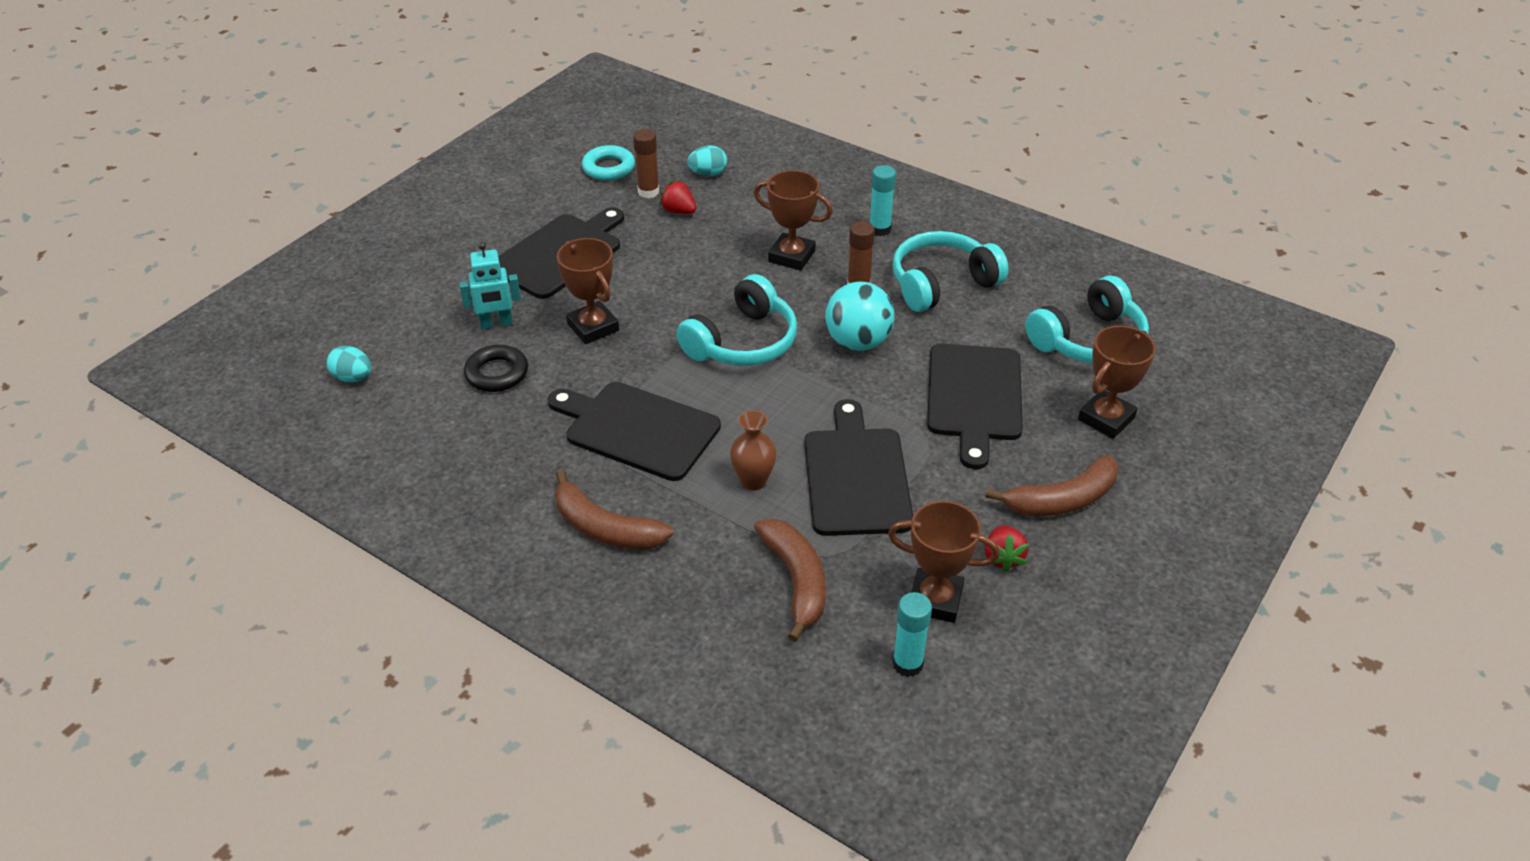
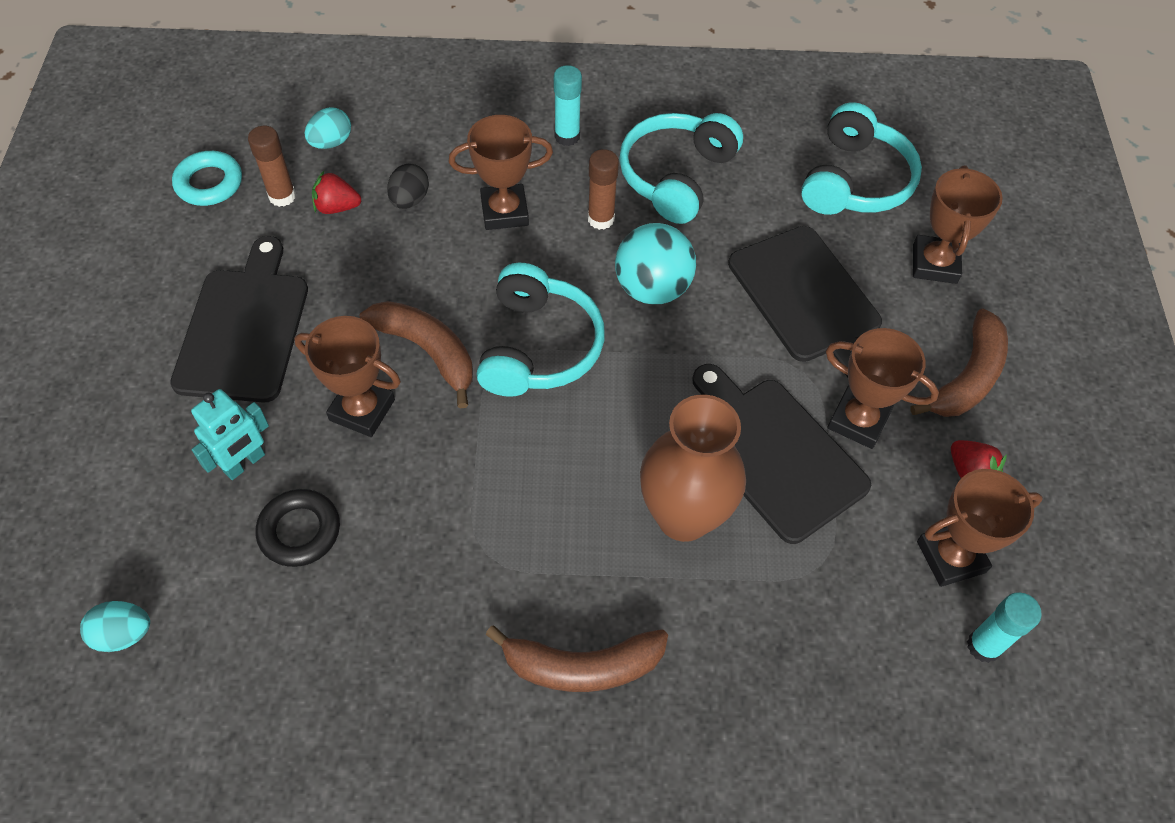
camera: 35 degrees left, 15 degrees up
(637, 429) = (516, 519): black cutting board -> none
(731, 225) = (409, 200): none -> black egg
(753, 481) = (683, 516): brown vase -> brown vase, size x1.84
(796, 581) = (815, 613): brown banana -> brown banana (427, 351)
(942, 486) = (858, 421): none -> brown trophy

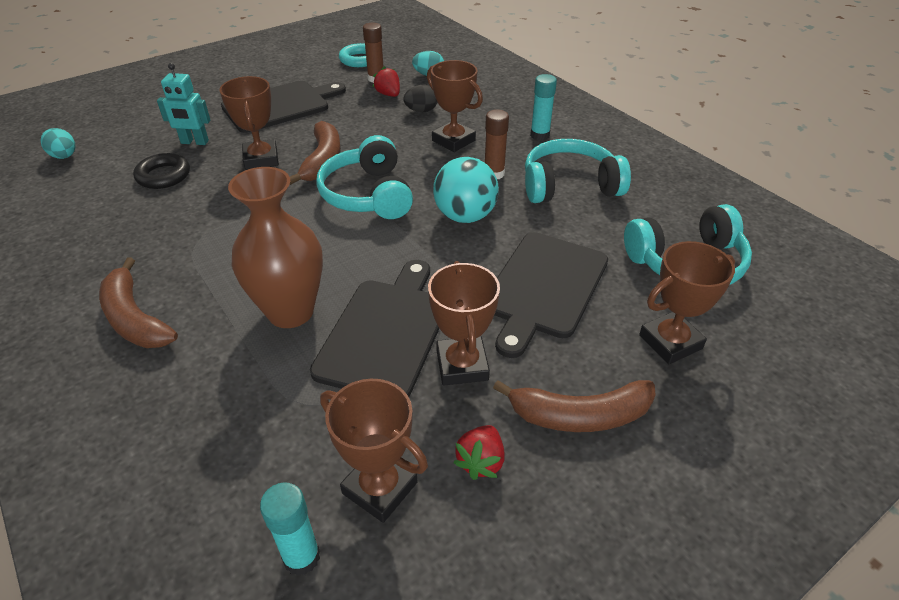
camera: 55 degrees right, 15 degrees down
(538, 347) = (368, 195): turquoise headphones -> turquoise headphones turned 105 degrees clockwise

